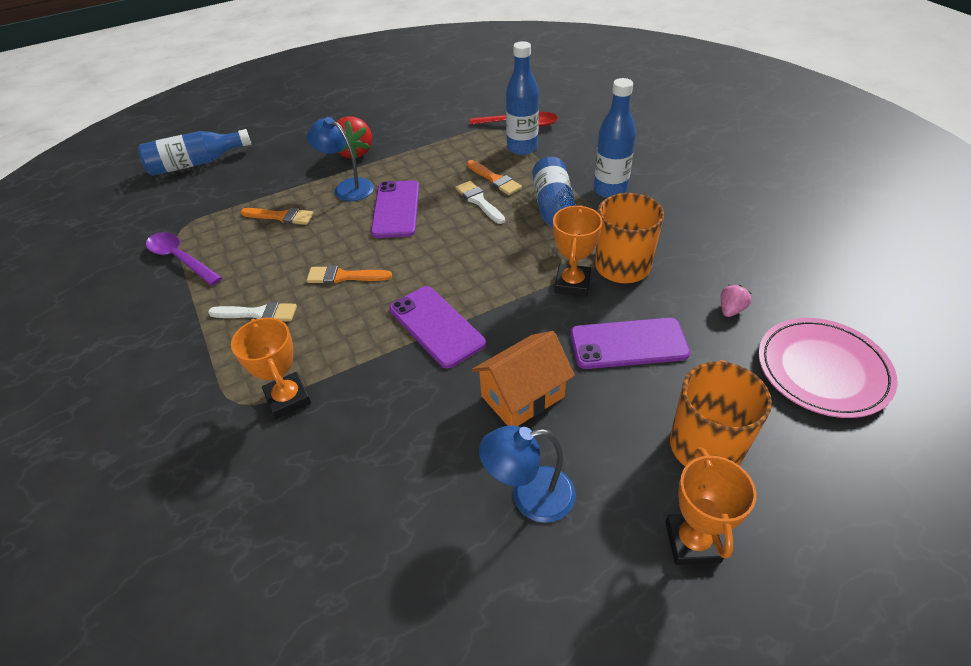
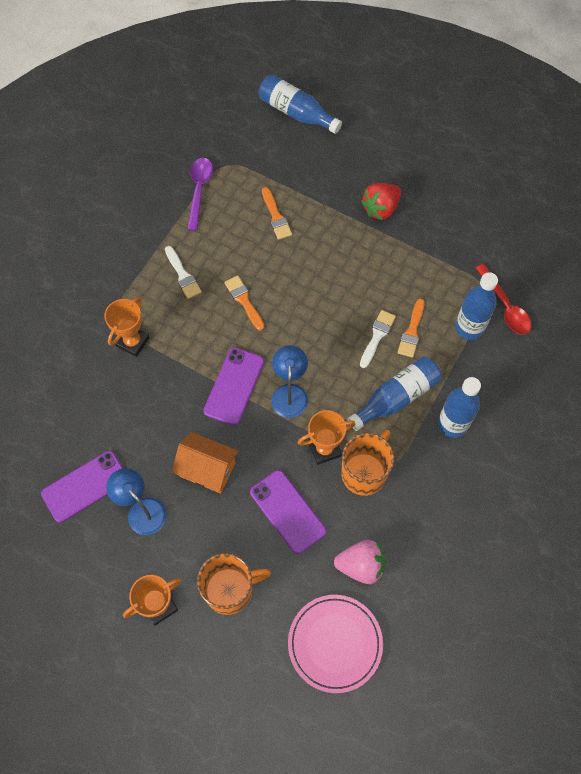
camera: 55 degrees right, 20 degrees up
(347, 187) = (335, 235): blue lamp -> blue lamp (289, 393)
(396, 209) = (331, 285): purple phone -> purple phone (85, 486)
(731, 310) = (361, 565): pink strawberry -> pink strawberry, size x1.87

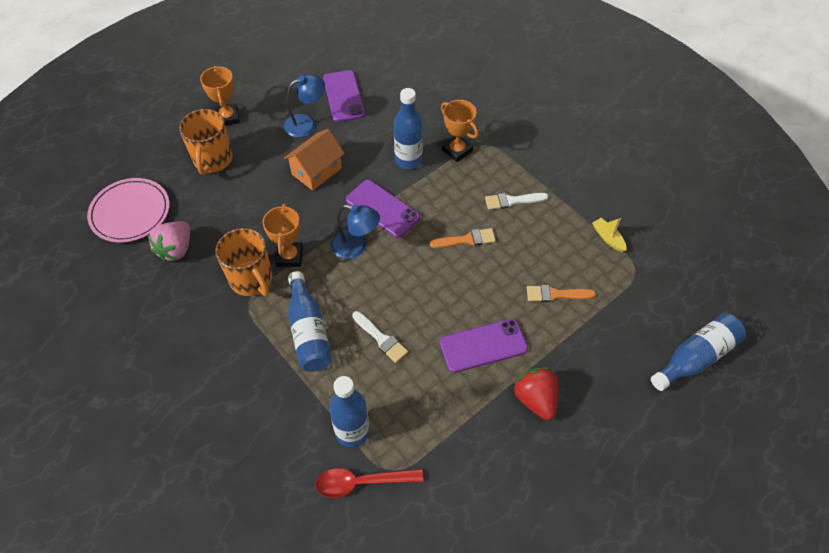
camera: 110 degrees right, 10 degrees down
(199, 190) = (608, 238): purple spoon -> yellow boat
(287, 511) = (251, 213): purple phone -> purple phone (483, 345)
(412, 331) = (372, 372): orange brush -> none
(452, 424) = (257, 371): blue bottle -> blue bottle (408, 160)

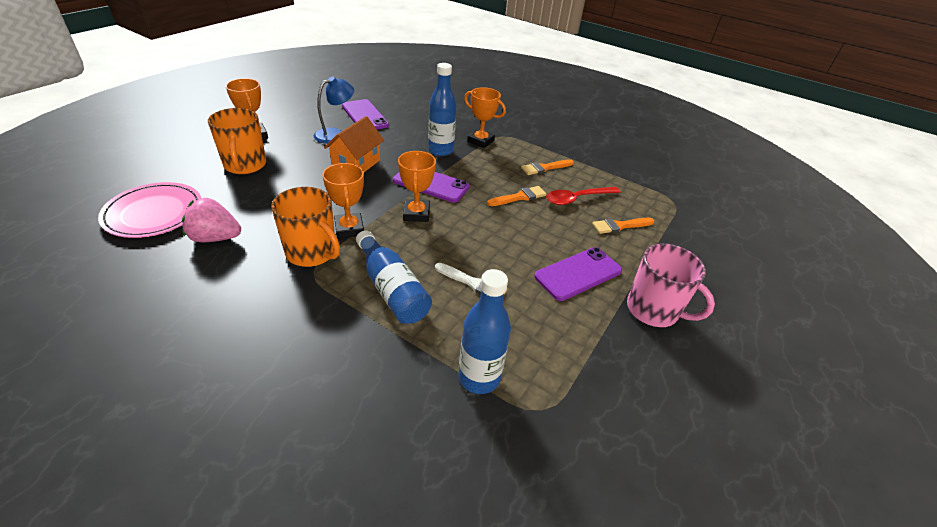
camera: 20 degrees left, 15 degrees down
(176, 249) = (215, 238): pink strawberry -> pink strawberry turned 90 degrees clockwise
(356, 247) = (416, 214): blue lamp -> orange trophy
(361, 482) = (513, 431): red spoon -> red spoon (577, 199)
(512, 201) = (545, 168): white brush -> orange brush
(535, 399) = (653, 310): red strawberry -> pink mug
(608, 238) = (637, 183): yellow boat -> none
(696, 357) = (765, 254): blue bottle -> none

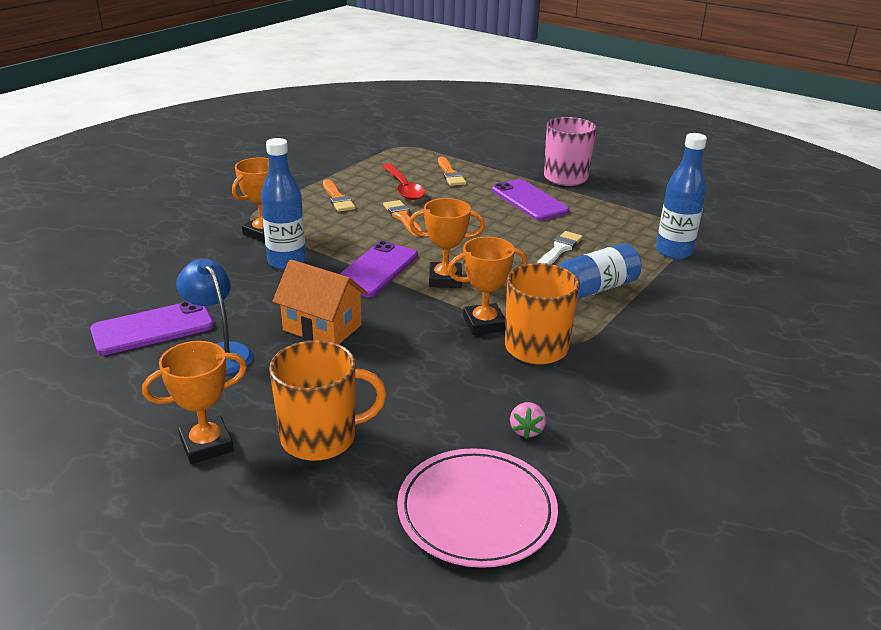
camera: 85 degrees left, 10 degrees down
(215, 238) = (526, 430): pink strawberry -> pink strawberry, size x0.54

